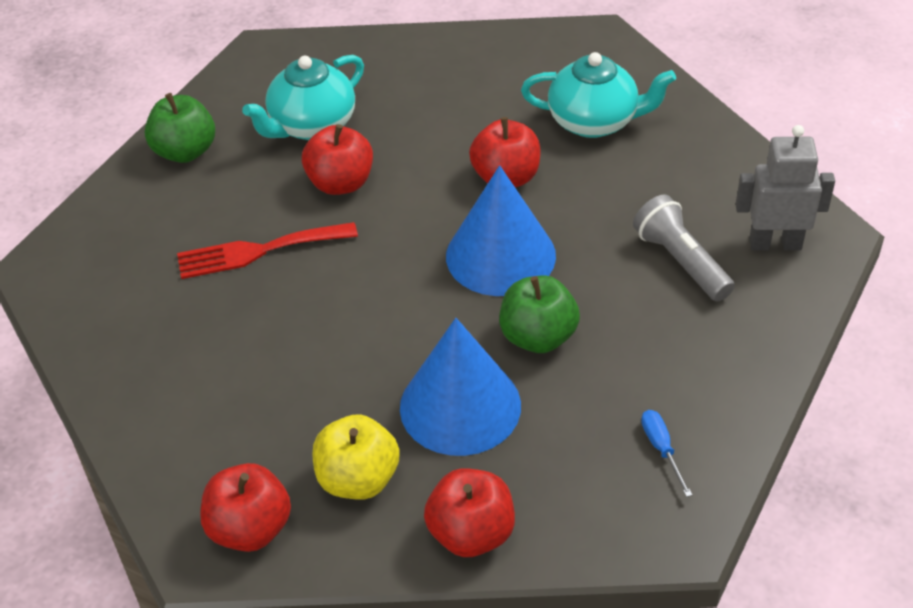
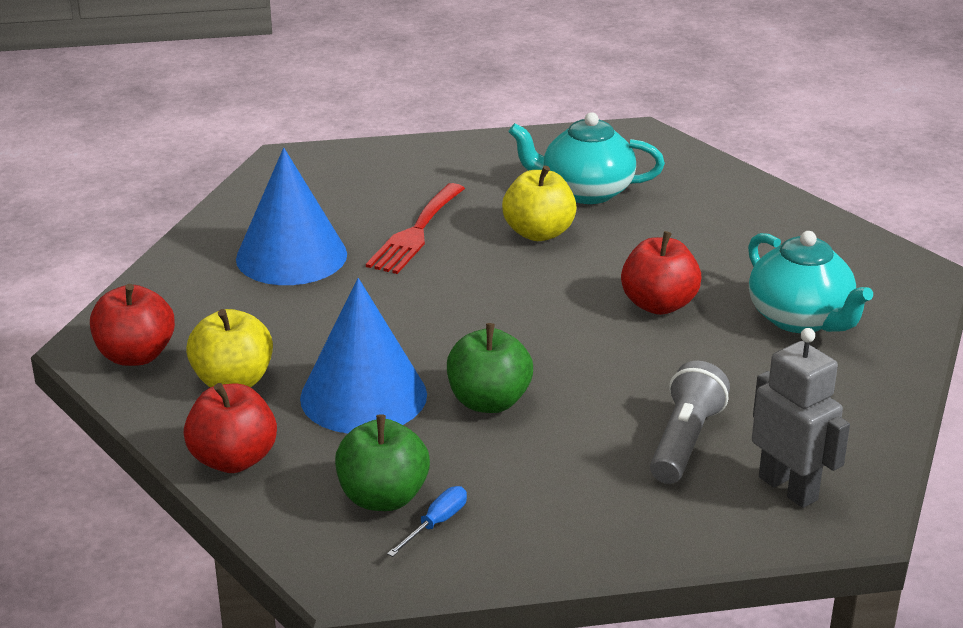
camera: 50 degrees right, 15 degrees down
(185, 151) = (478, 156): green apple -> green apple (383, 497)
(258, 251) = (416, 232): red fork -> red fork turned 105 degrees counterclockwise
(340, 183) = (538, 233): red apple -> yellow apple
(500, 255) = (560, 342): blue cone -> blue cone (291, 256)

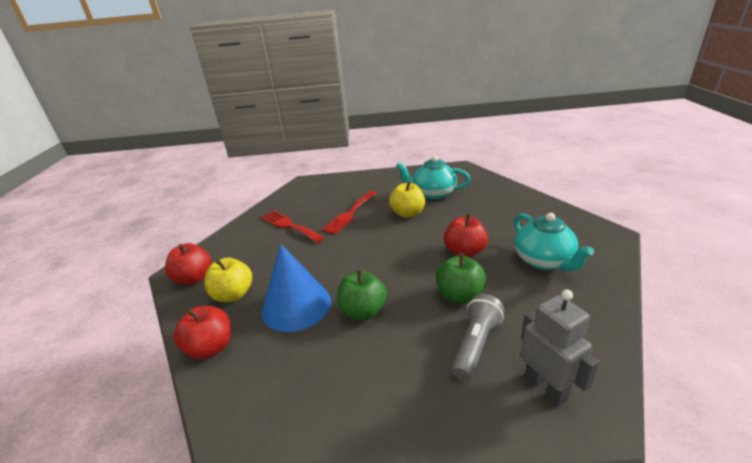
camera: 10 degrees right, 0 degrees up
(291, 256) = (289, 225): blue cone -> red fork
(383, 497) = (283, 381): green apple -> green apple (459, 295)
(436, 523) = (309, 406): blue screwdriver -> none

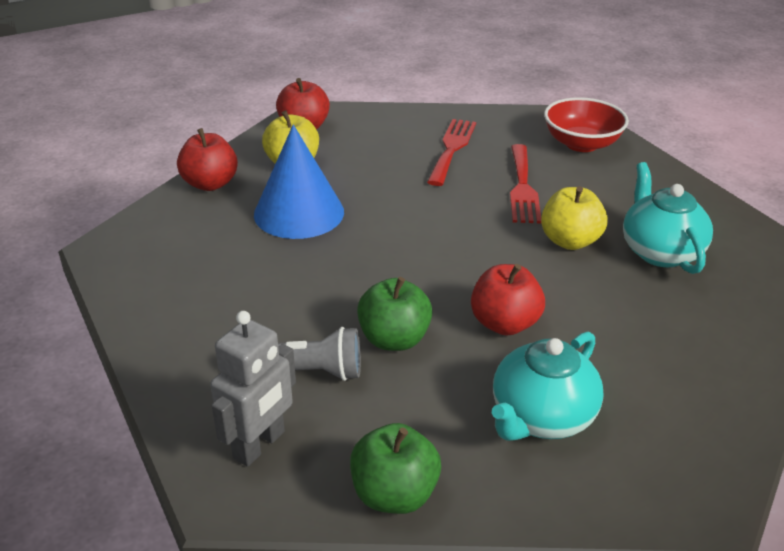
camera: 60 degrees right, 5 degrees up
(328, 187) = (581, 144): none -> red bowl
(350, 214) = (522, 187): red fork -> red fork turned 90 degrees counterclockwise
(363, 311) = (316, 264): green apple -> green apple (394, 494)

